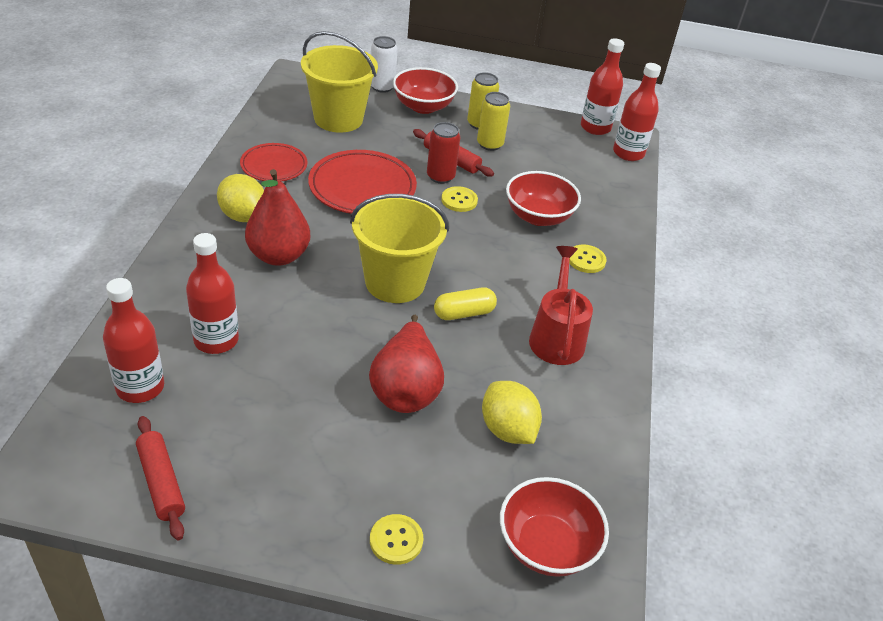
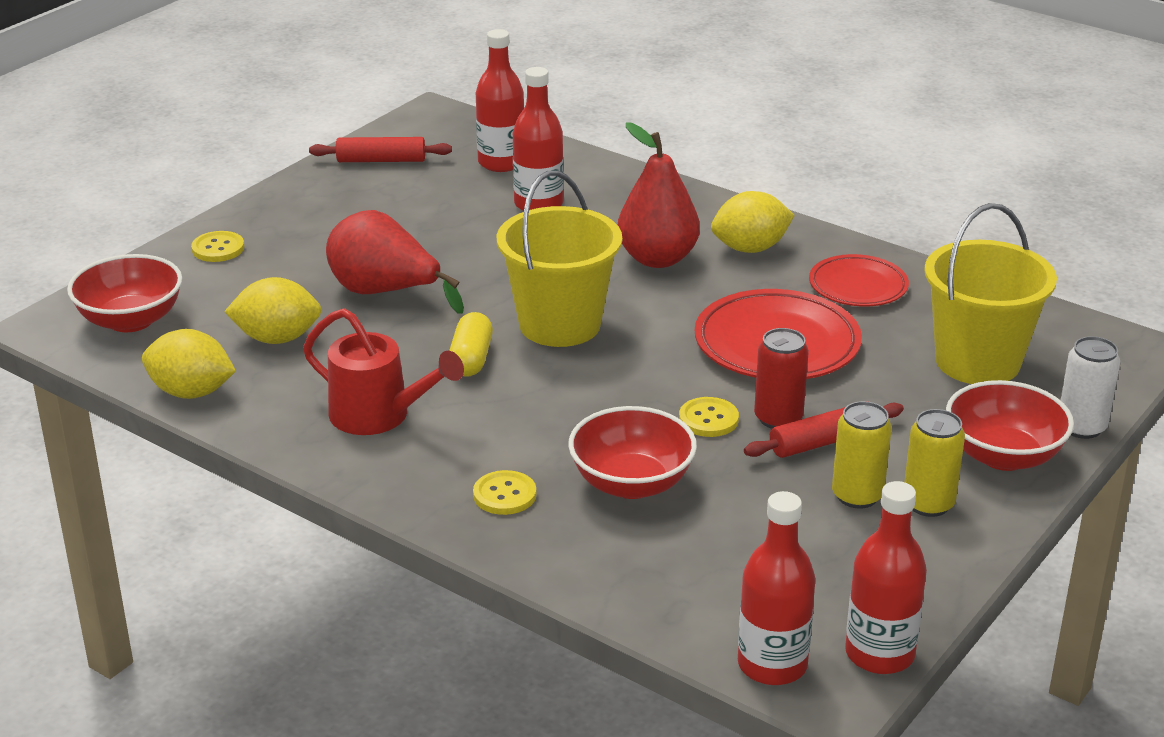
camera: 120 degrees right, 10 degrees down
(606, 450) = (191, 392): none -> yellow lemon

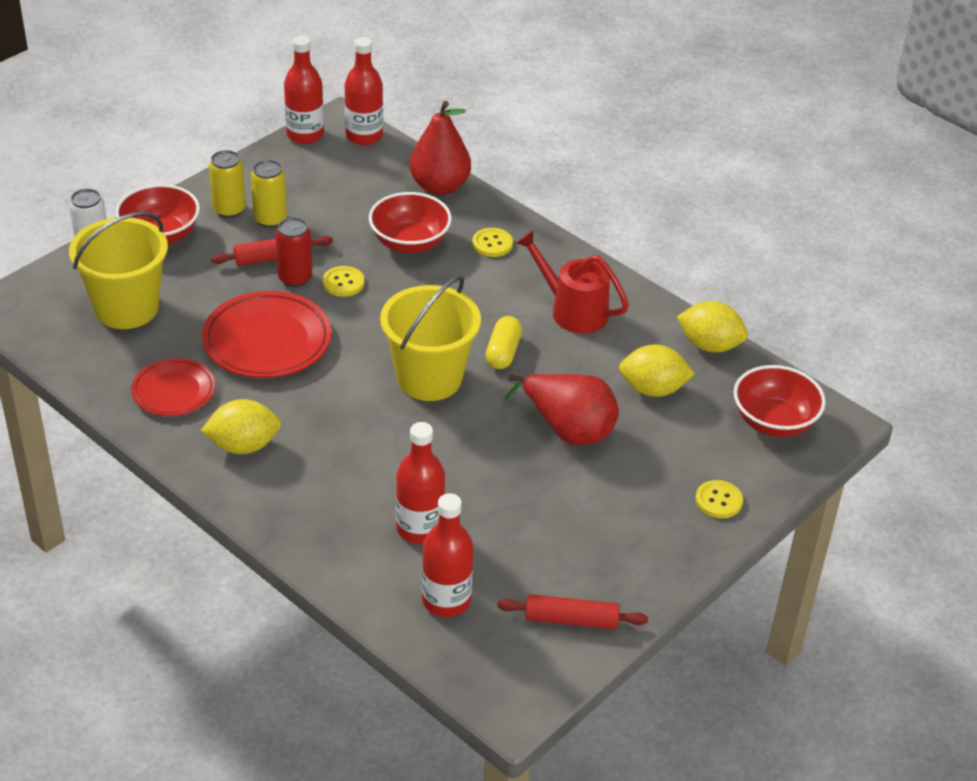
camera: 175 degrees left, 10 degrees up
(657, 258) = (329, 442): red pear -> red pear (439, 186)

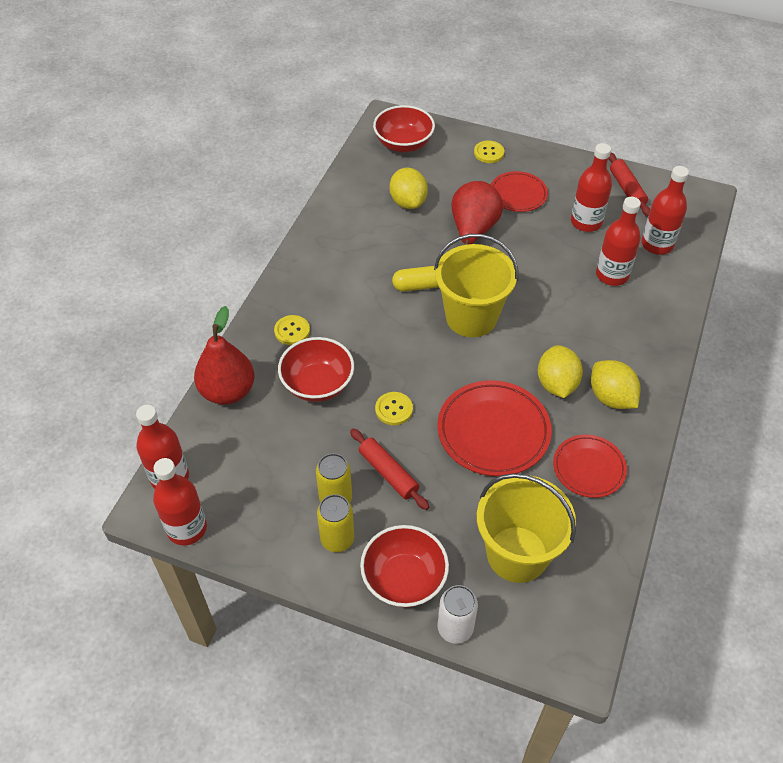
camera: 110 degrees left, 10 degrees up
(295, 278) = (406, 445): red can -> none
(528, 545) = (586, 222): none -> red bottle
(572, 310) = (349, 262): red watering can -> none
(617, 498) = (518, 194): none -> red plate
(709, 345) = (346, 186): yellow lemon -> yellow lemon (556, 384)

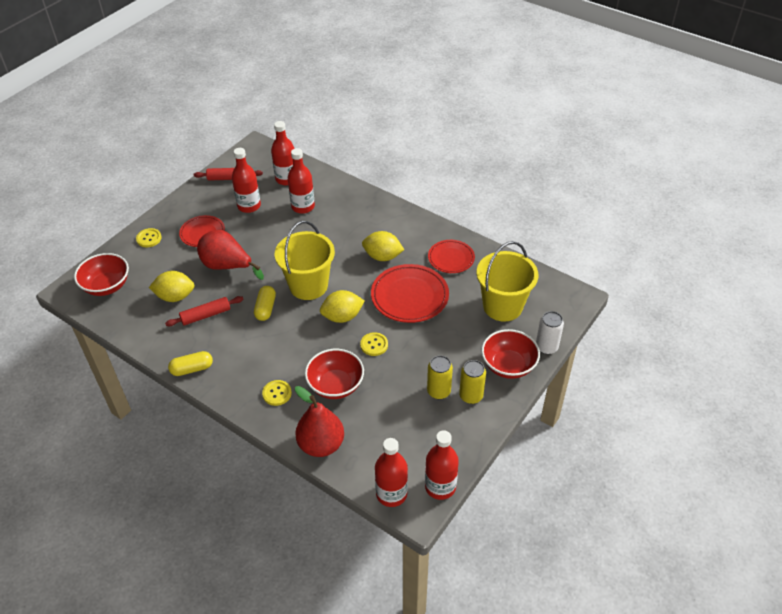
camera: 75 degrees left, 5 degrees down
(308, 247) = (192, 369): none -> yellow capsule
(388, 473) = (426, 358): red rolling pin -> red rolling pin (206, 315)
(611, 397) = (402, 234): yellow lemon -> yellow lemon (342, 317)

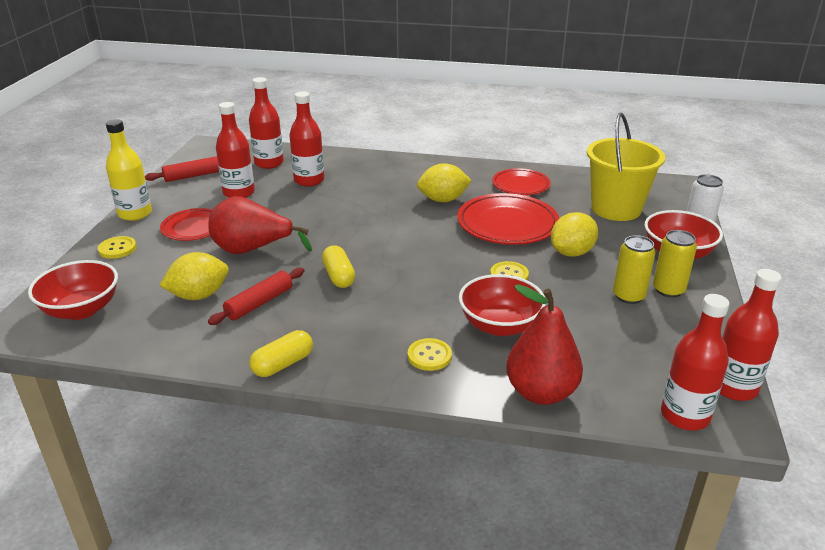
camera: 25 degrees left, 15 degrees down
(174, 207) = (135, 214): none -> yellow bottle
(308, 285) = (376, 243): yellow bucket -> none
(342, 317) = (445, 260): yellow lemon -> yellow lemon (572, 252)

